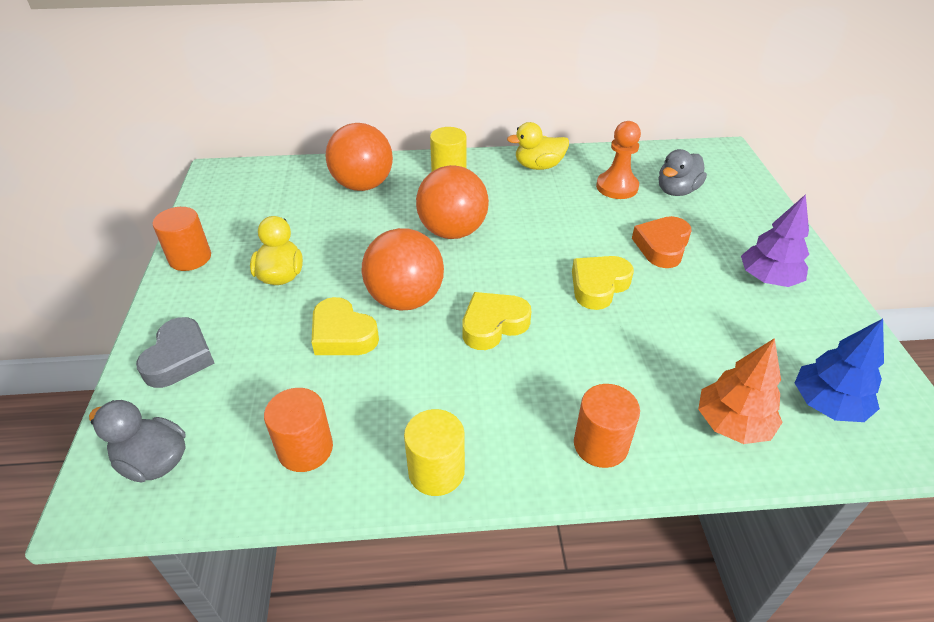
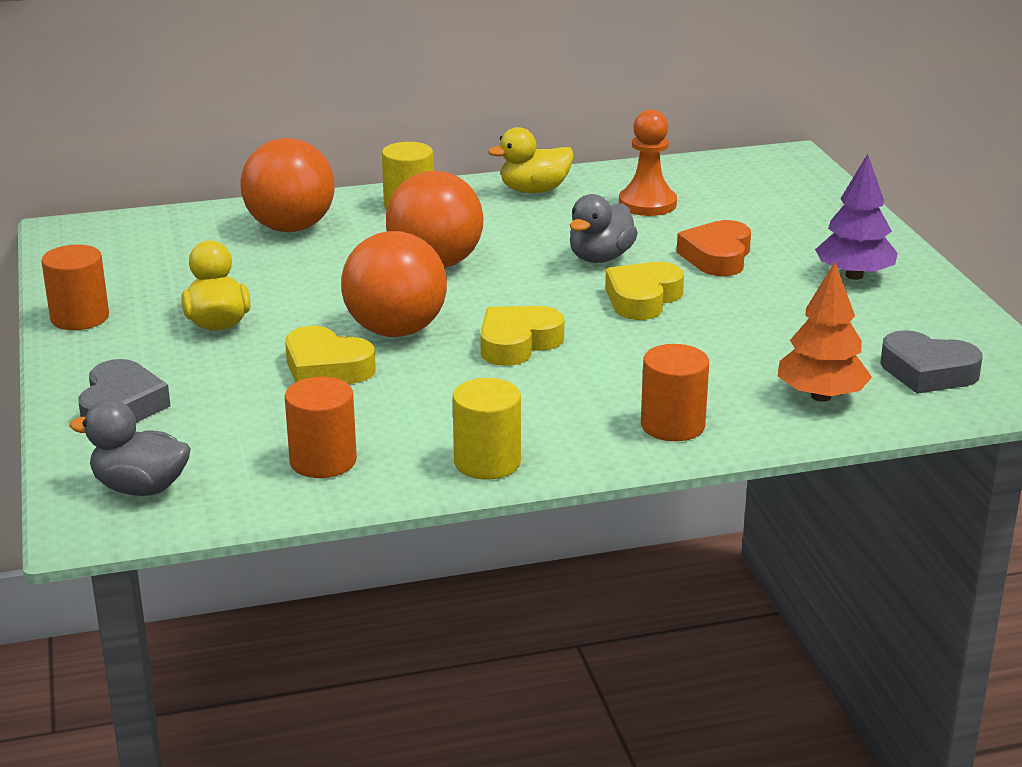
camera: 10 degrees left, 15 degrees down
(676, 191) = (728, 202): grey duck -> grey duck (600, 258)
(827, 405) = (927, 372): blue tree -> grey heart

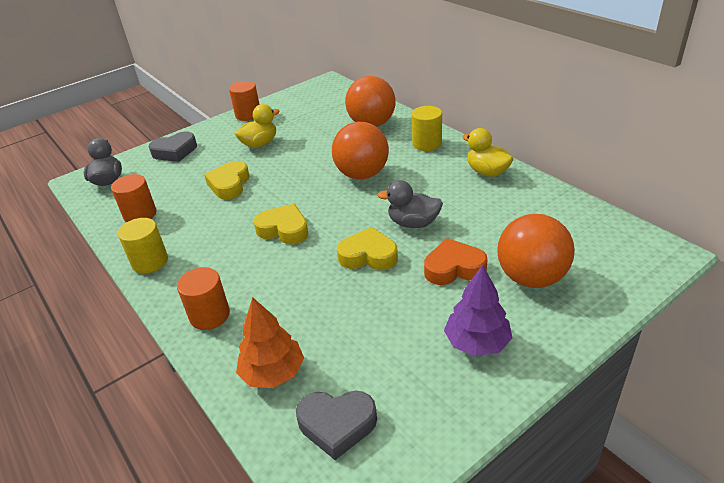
camera: 70 degrees right, 10 degrees up
(396, 331) = (278, 189): orange ball -> orange ball (531, 277)
(647, 204) = (510, 216): orange pawn -> none
(927, 372) = (337, 425): grey heart -> grey heart turned 90 degrees counterclockwise

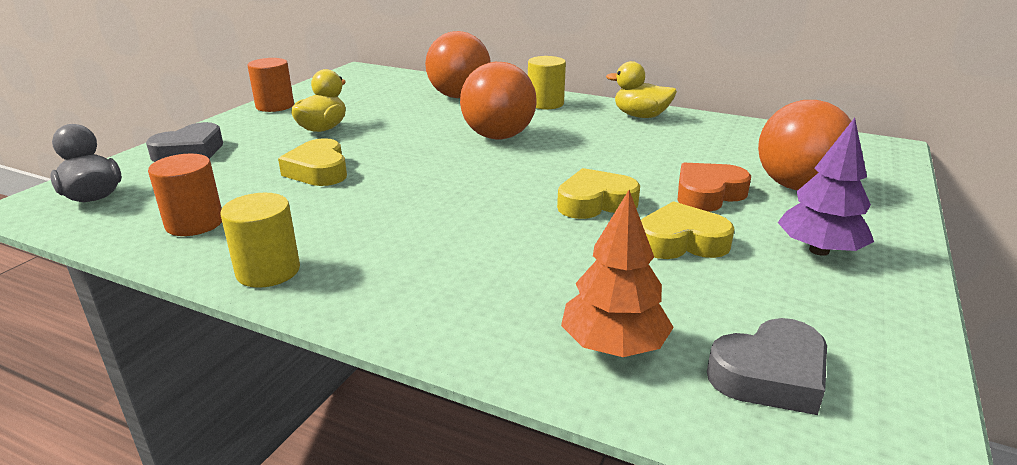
camera: 30 degrees left, 10 degrees down
(209, 315) = (440, 308): orange cylinder -> none
(284, 229) = (452, 199): yellow heart -> yellow heart (681, 242)
(413, 223) = (613, 166): grey duck -> none

